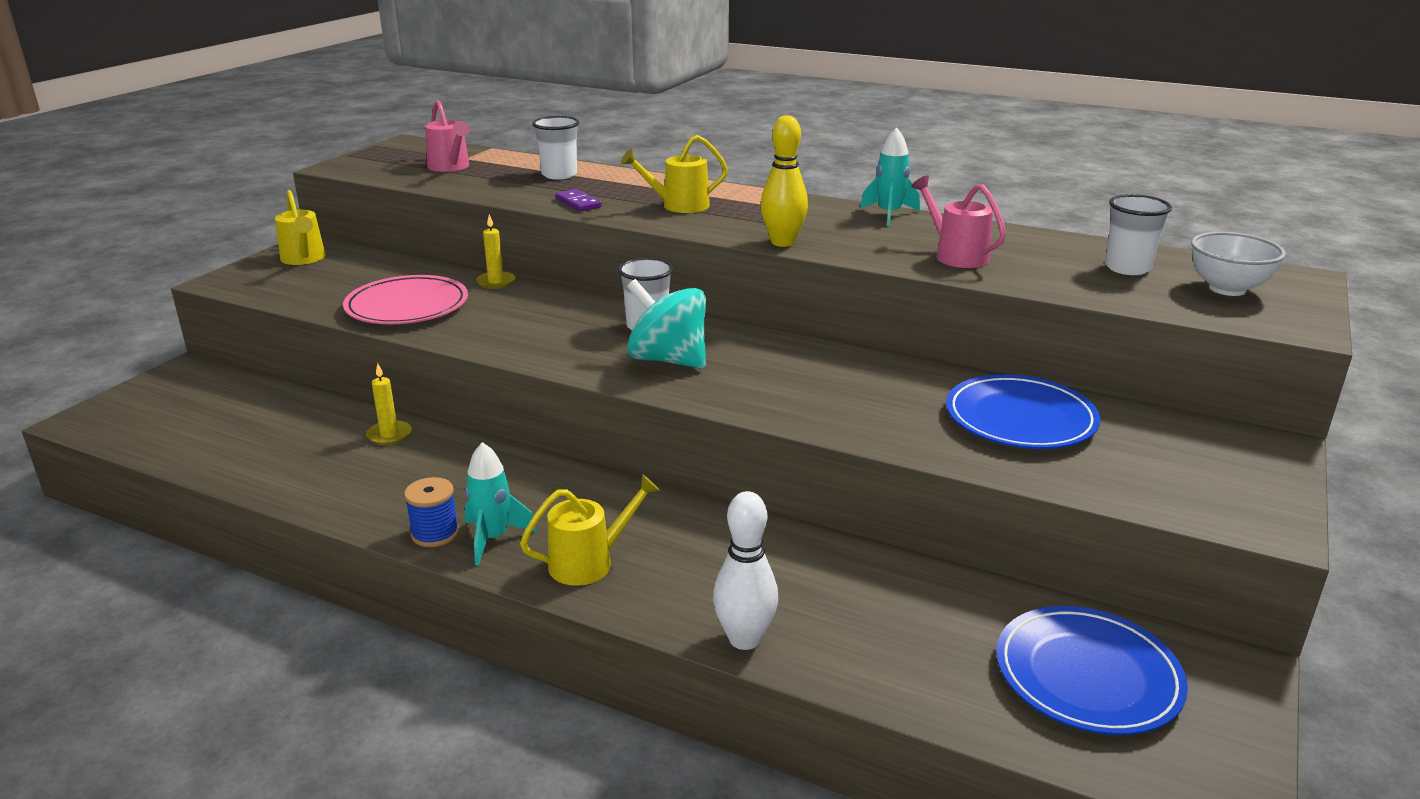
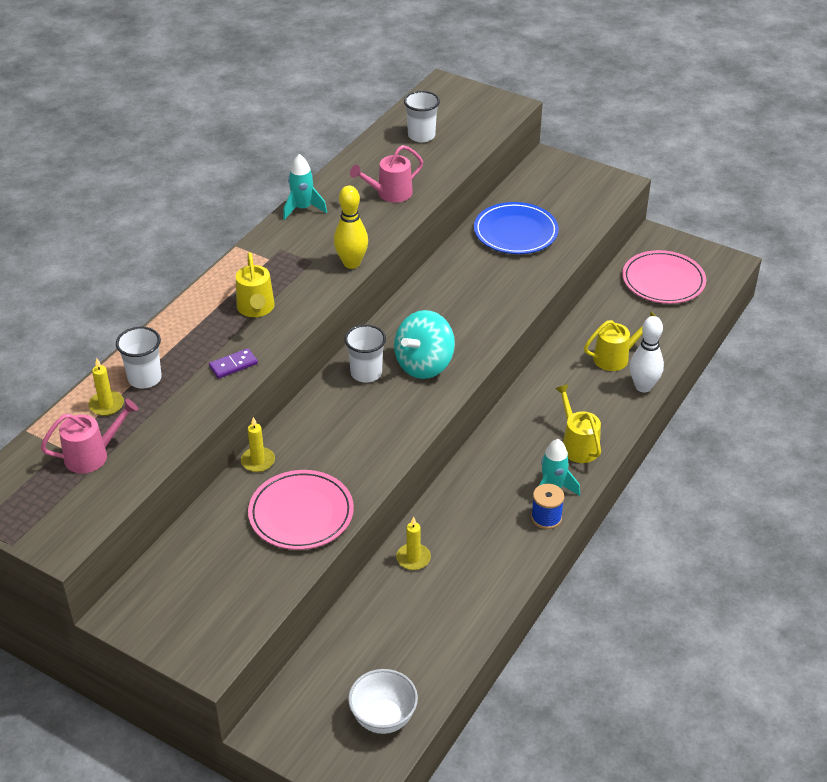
camera: 85 degrees left, 15 degrees up
(304, 259) = (162, 607): yellow watering can -> yellow watering can (616, 357)
(521, 166) = (106, 405): none -> yellow candle
(1087, 675) = (663, 281): blue plate -> pink plate
(1227, 289) = (457, 112): white bowl -> white bowl (383, 718)

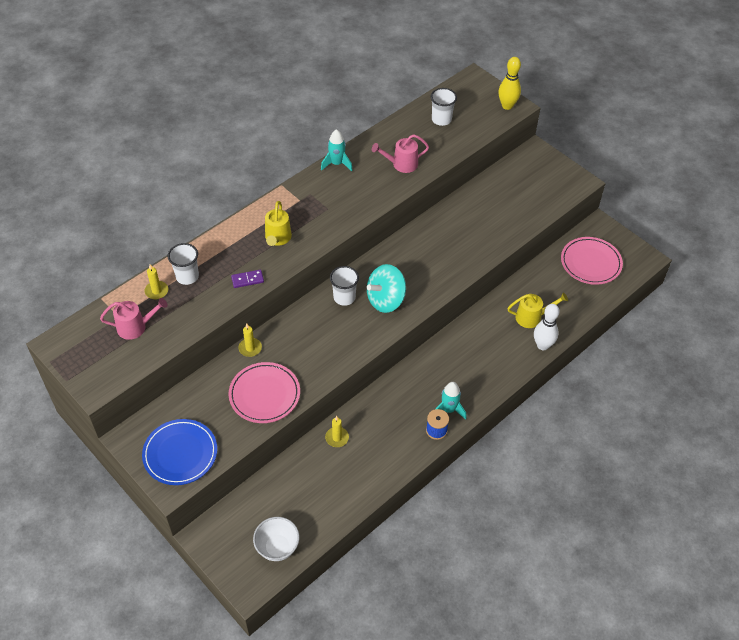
camera: 15 degrees right, 10 degrees up
(351, 263) = (354, 216): yellow bowling pin -> yellow bowling pin (507, 106)
(515, 232) = (489, 207): blue plate -> blue plate (180, 454)
(577, 445) = (479, 380): yellow watering can -> none

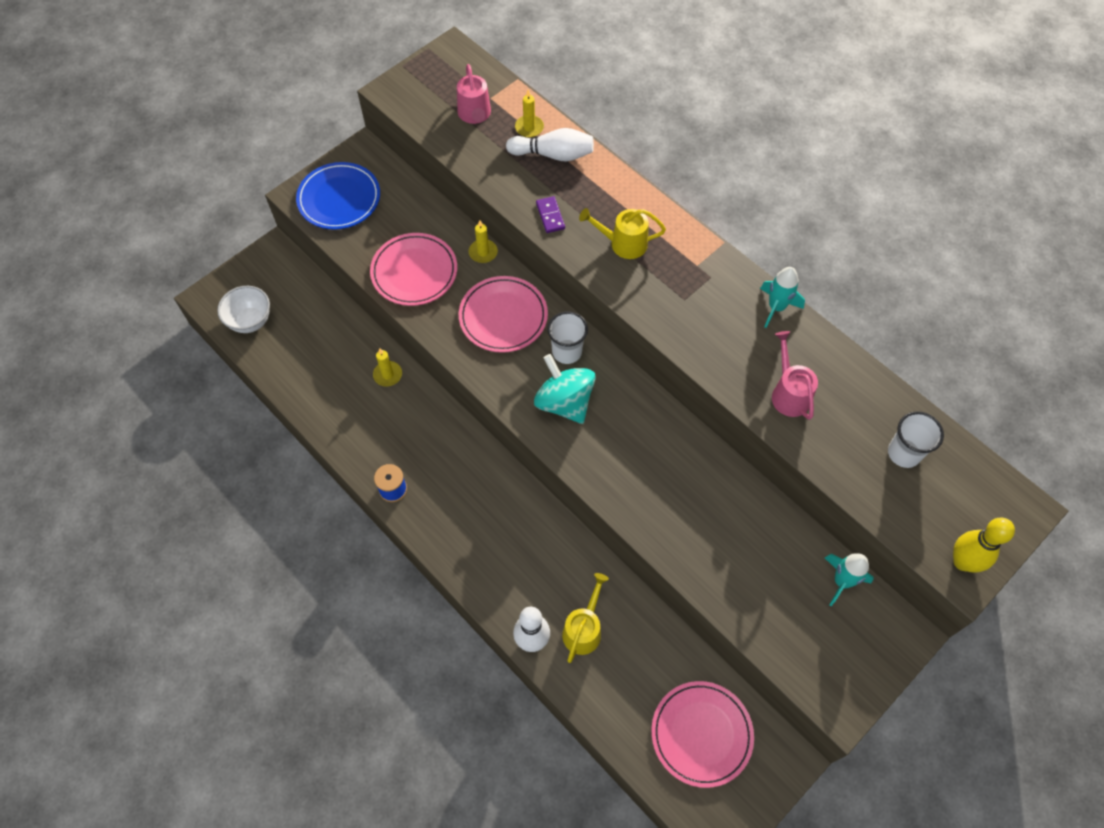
camera: 90 degrees right, 10 degrees up
(187, 276) = (553, 154): white cup -> white bowling pin
(311, 335) = (503, 316): none -> pink plate
(449, 409) = (424, 505): turquoise rocket -> turquoise rocket (842, 581)
(532, 317) = (584, 629): yellow watering can -> yellow watering can turned 150 degrees counterclockwise

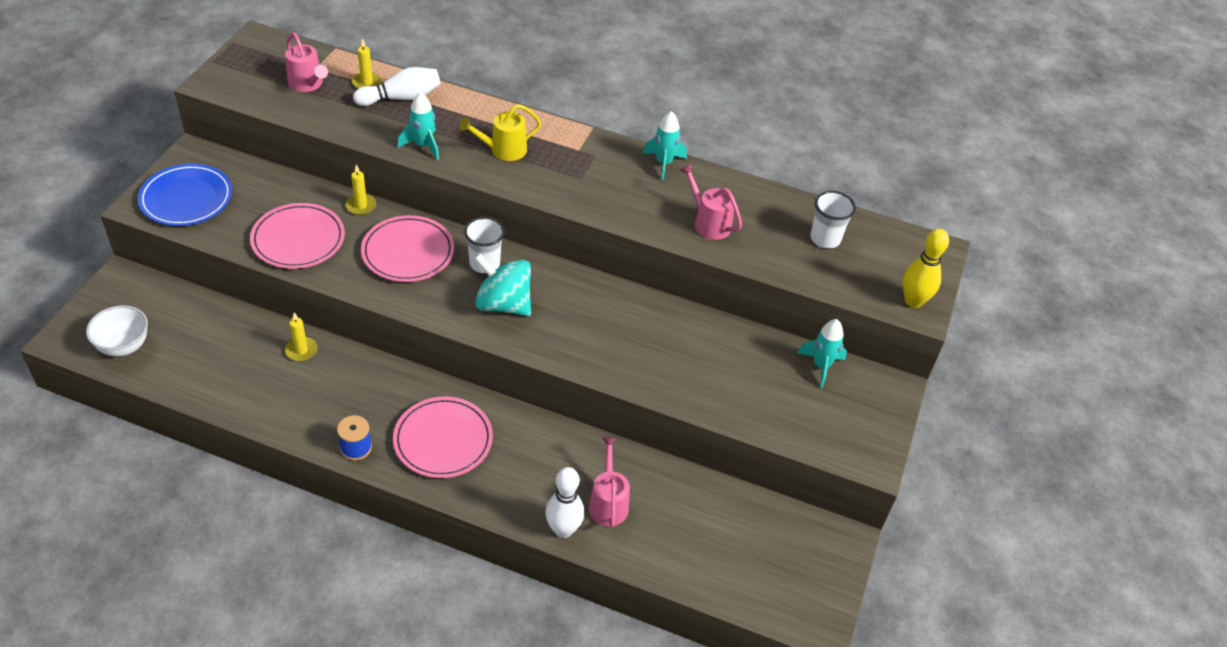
camera: 30 degrees left, 15 degrees down
(550, 216) = (423, 145): purple domino -> turquoise rocket
(584, 629) = (608, 502): yellow watering can -> pink watering can
(701, 734) = (760, 549): pink plate -> pink plate (443, 440)

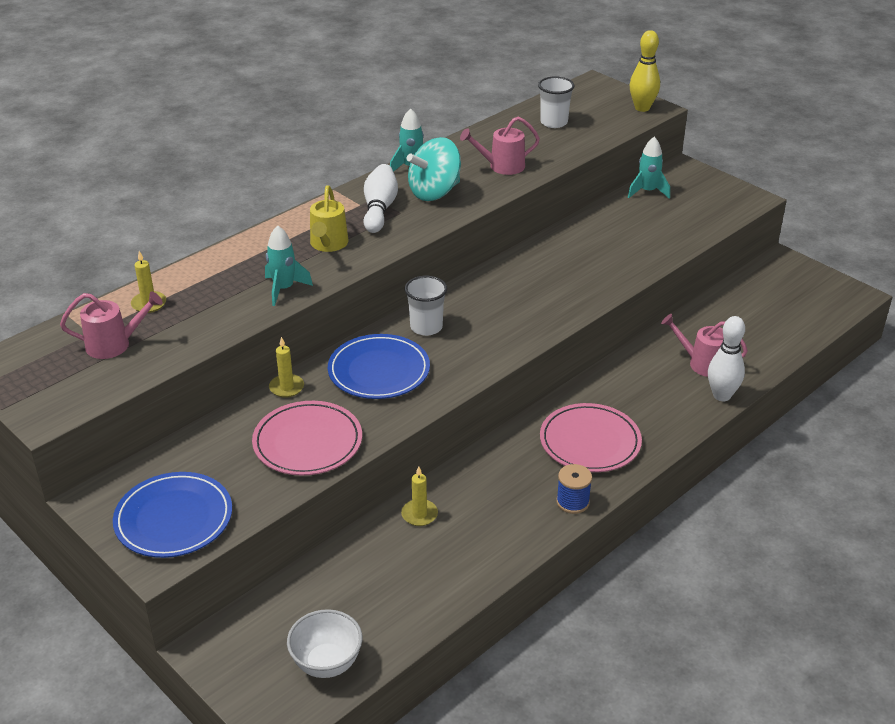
camera: 60 degrees left, 10 degrees down
(401, 98) = (195, 287): white bowling pin -> white bowling pin (379, 209)
(408, 252) = (379, 371): pink plate -> blue plate
(503, 304) = (487, 329): turquoise spinning top -> turquoise spinning top (434, 192)

